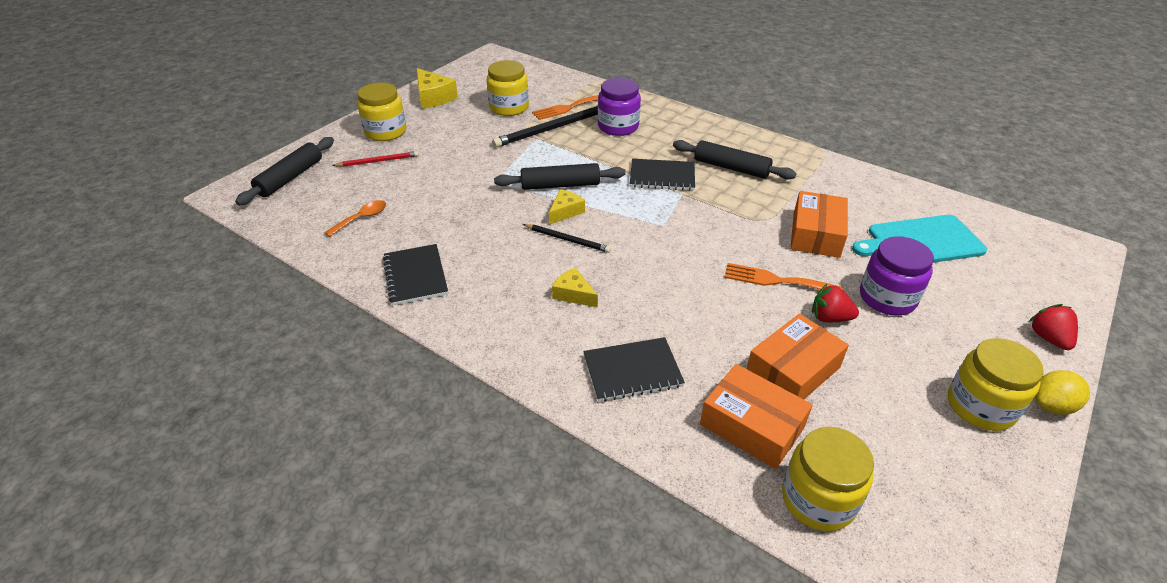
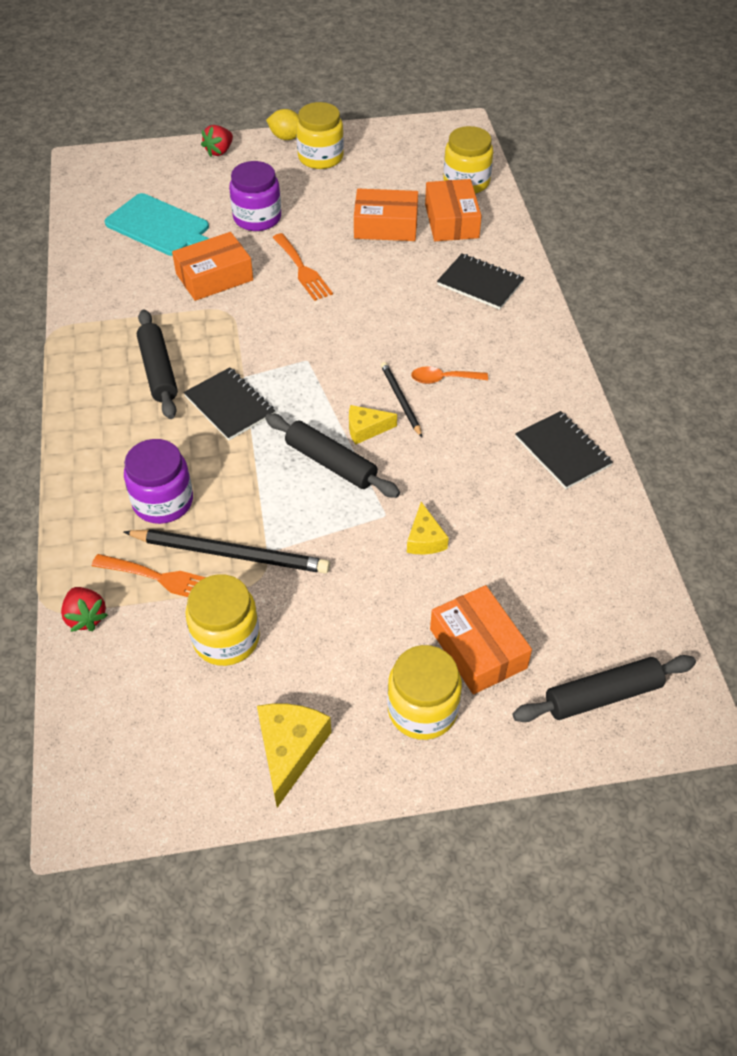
camera: 135 degrees left, 10 degrees up
(361, 218) = (563, 559): orange spoon -> orange spoon (443, 379)
(378, 161) = (478, 648): red pencil -> orange box
(415, 276) = (562, 451): black notebook -> black notebook turned 60 degrees counterclockwise
(573, 294) = (454, 353): yellow cheese -> yellow cheese (425, 539)
(829, 318) = (313, 232): red strawberry -> red strawberry (86, 617)

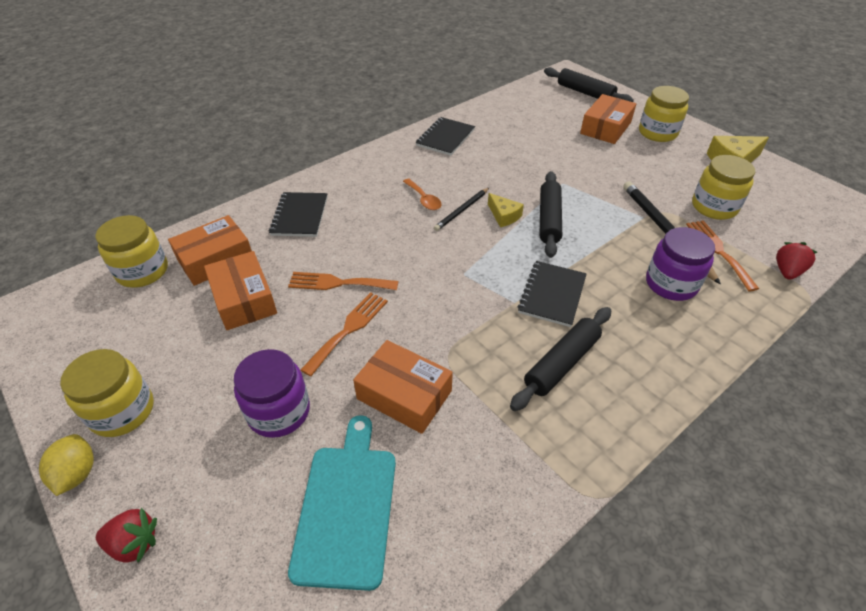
camera: 120 degrees left, 5 degrees down
(362, 280) = (338, 283): none -> orange fork
(425, 539) = (562, 163): yellow cheese -> none

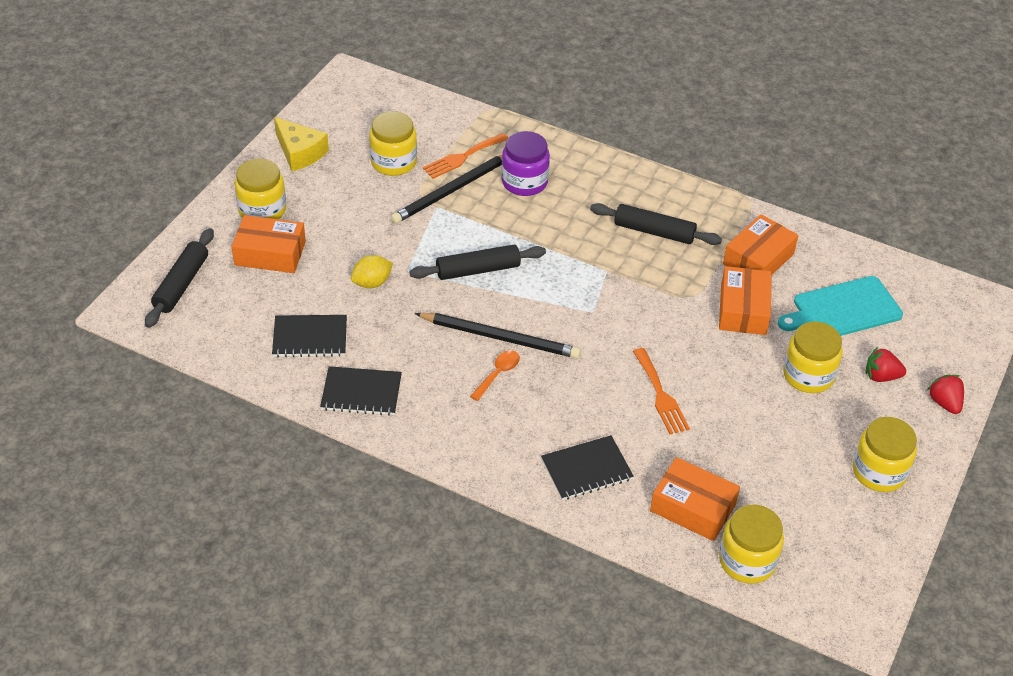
camera: 115 degrees left, 0 degrees up
(77, 473) = (936, 465): yellow lemon -> yellow lemon (372, 283)
(244, 299) = (725, 455): orange box -> orange box (758, 259)
(279, 411) = (808, 375): purple jar -> yellow jar
(348, 329) = (707, 366): orange fork -> none
(462, 210) = (500, 338): black pencil -> black pencil, size x1.76
(504, 216) = (491, 303): yellow cheese -> none
(552, 295) = (583, 249): black notebook -> black notebook (310, 337)
(787, 271) = (468, 119): red strawberry -> red strawberry (881, 376)

